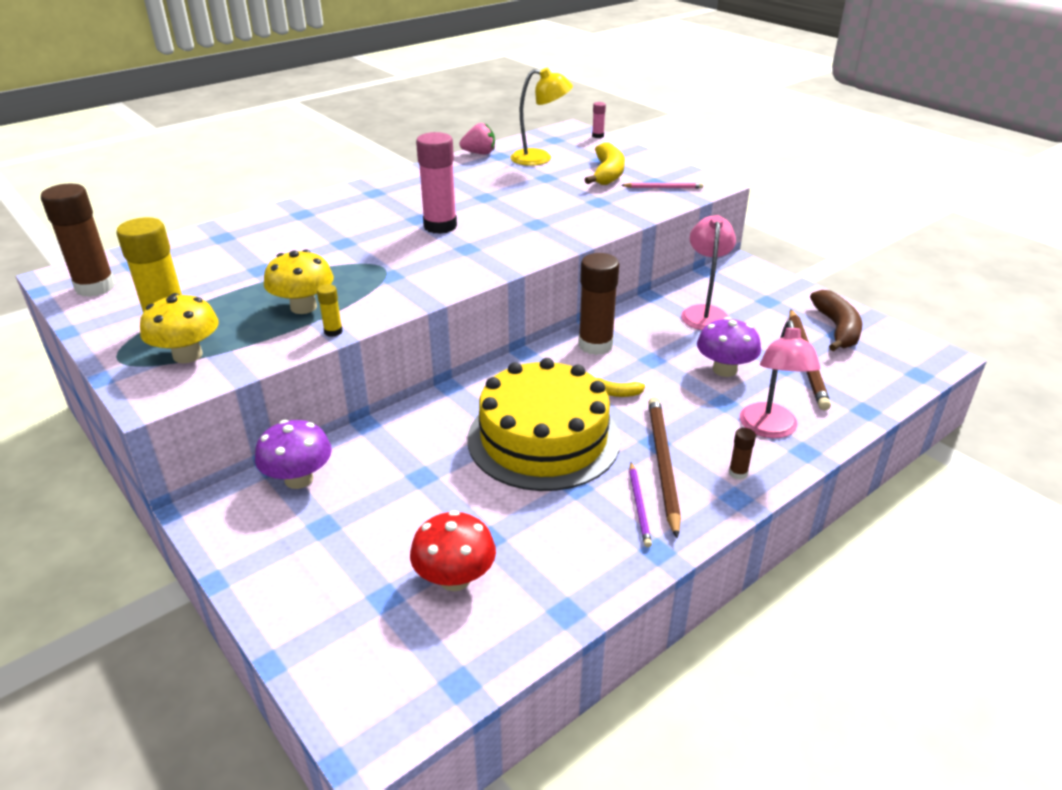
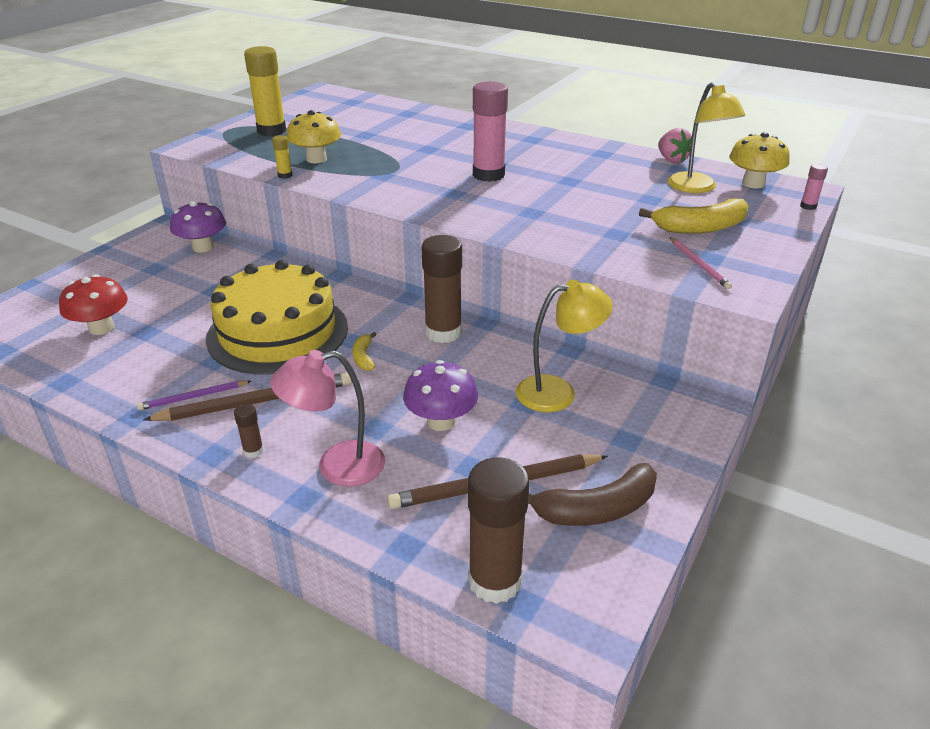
camera: 70 degrees right, 0 degrees up
(95, 287) = (313, 101): brown glue stick -> brown glue stick (495, 581)
(187, 355) = (238, 144): yellow mushroom -> yellow mushroom (753, 184)
(704, 313) = (558, 392): pink lamp -> yellow lamp

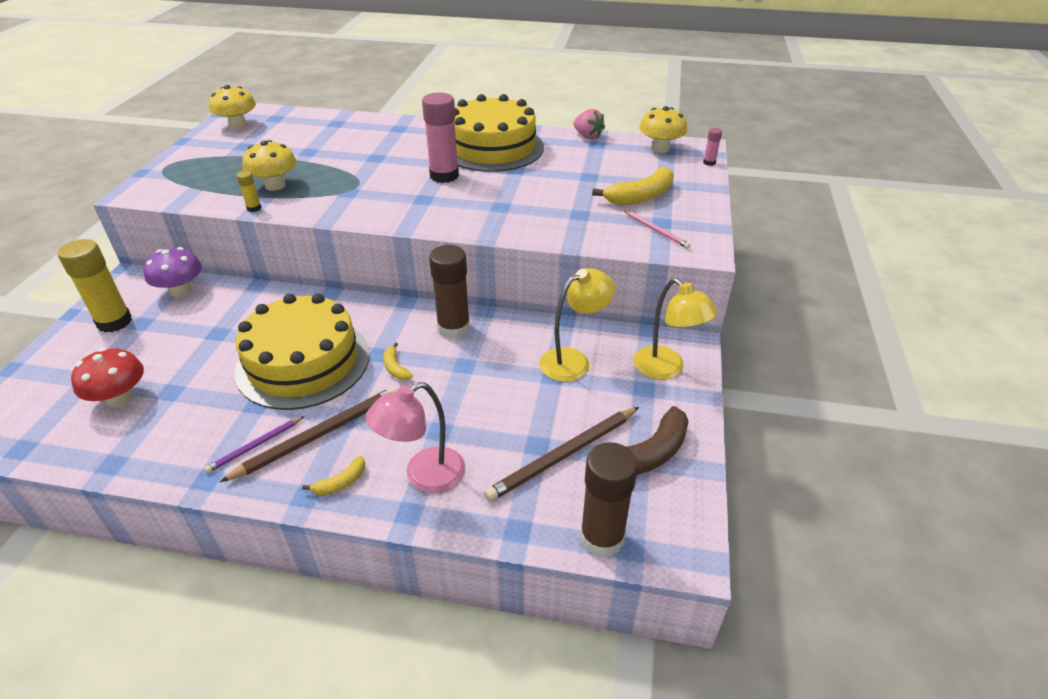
camera: 20 degrees left, 5 degrees up
(253, 451) = (341, 482): brown glue stick -> yellow banana
(271, 131) = (212, 161): yellow glue stick -> yellow glue stick (114, 322)
(313, 104) = (238, 126): none -> yellow mushroom
(441, 421) = (492, 411): purple mushroom -> none
(556, 156) = (492, 147): none -> yellow cake
(697, 188) = (620, 160): yellow lamp -> yellow lamp (666, 369)

